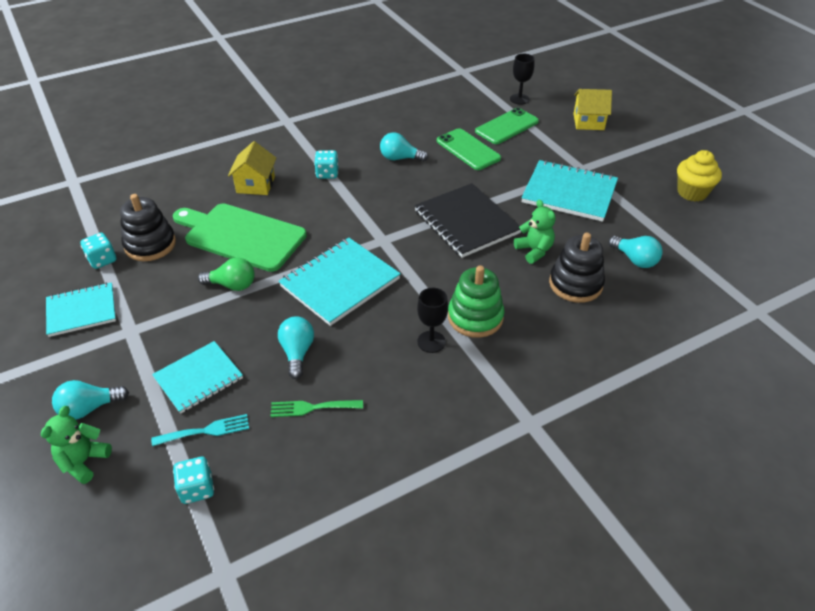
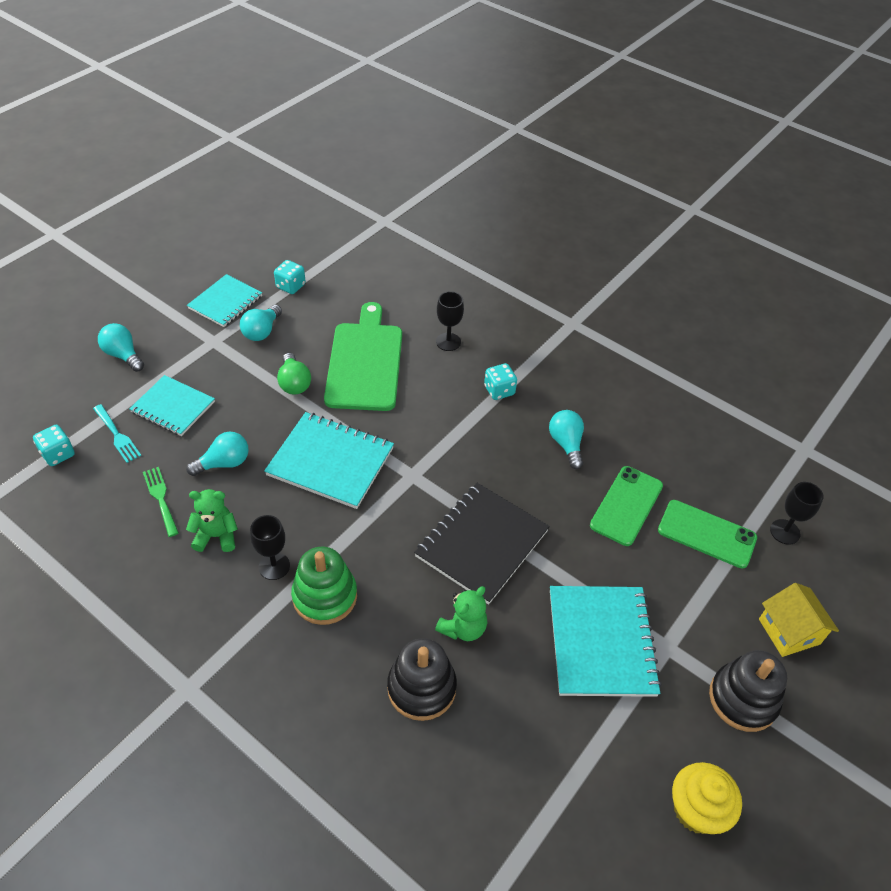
camera: 65 degrees right, 5 degrees up
(81, 311) = (225, 302): turquoise notebook -> turquoise notebook turned 75 degrees clockwise
(84, 461) = (71, 376): green teddy bear -> green teddy bear (216, 536)
(150, 245) = (324, 306): black stacking toy -> black stacking toy (743, 699)
(255, 185) = (448, 342): yellow house -> black goblet
(635, 260) = (500, 751): turquoise light bulb -> turquoise light bulb (262, 331)

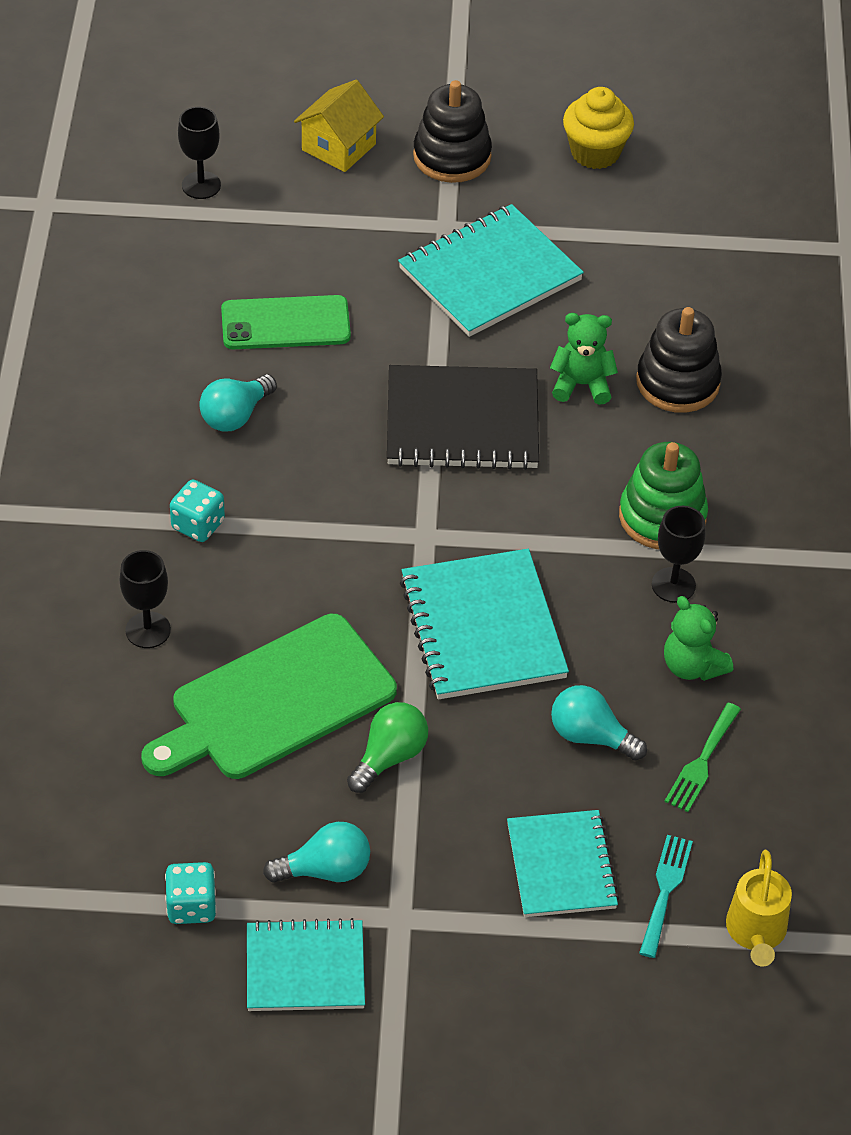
camera: 125 degrees left, 0 degrees up
(58, 454) = (756, 932): turquoise dice -> yellow watering can
(123, 355) = (532, 1012): turquoise light bulb -> none
(706, 534) = (265, 244): green phone -> none

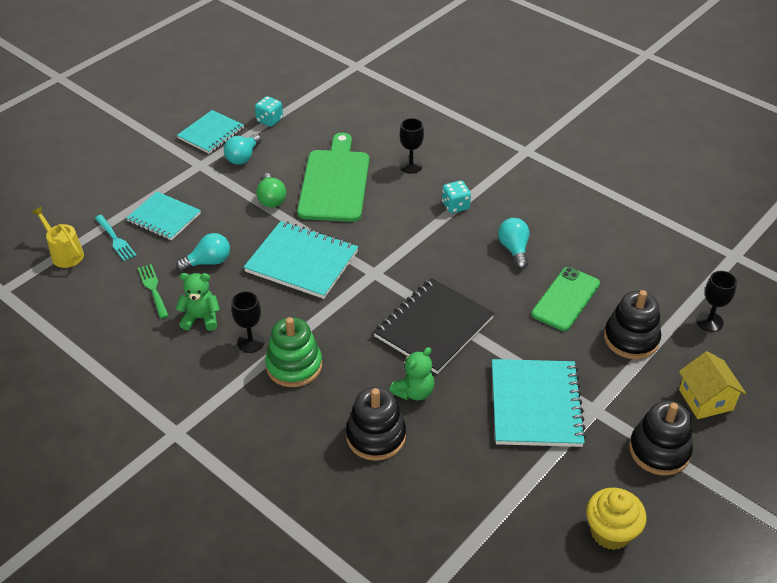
camera: 130 degrees right, 5 degrees down
(299, 239) = (631, 339): none -> black stacking toy

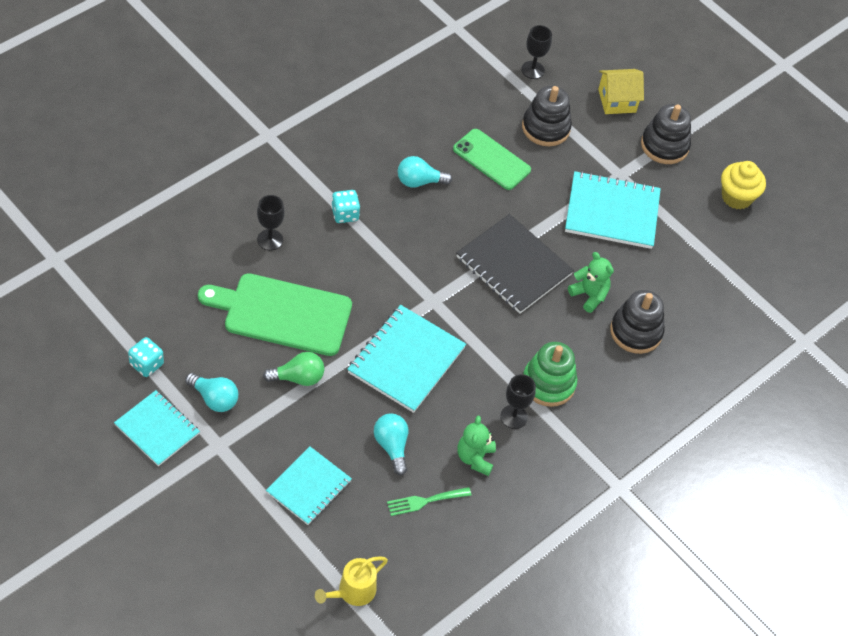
camera: 90 degrees left, 10 degrees up
(115, 240) = (338, 538): turquoise fork -> none

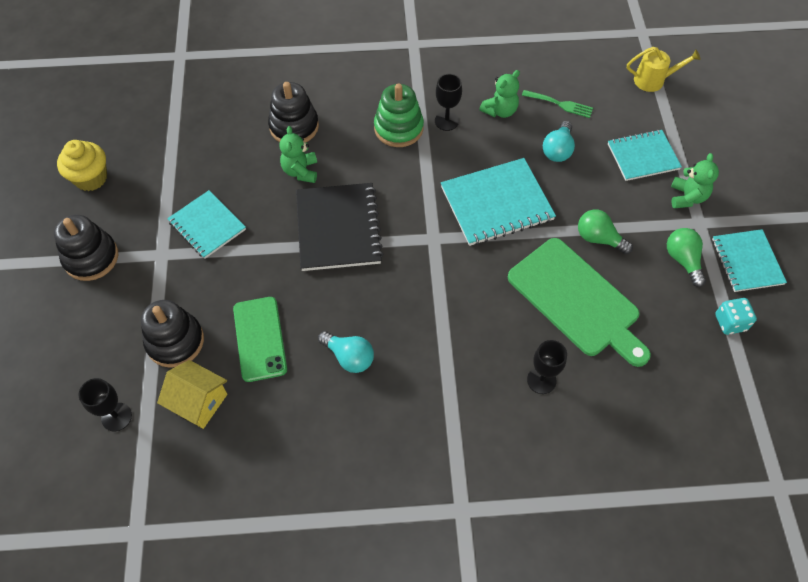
camera: 135 degrees left, 5 degrees up
(214, 399) = (683, 260): turquoise light bulb -> green light bulb
(243, 466) = (687, 197): none -> green teddy bear
(345, 214) = (449, 365): turquoise dice -> none
(612, 212) = (207, 225): turquoise notebook -> turquoise notebook, size x0.66
(617, 101) = (78, 329): yellow house -> yellow house (199, 402)

